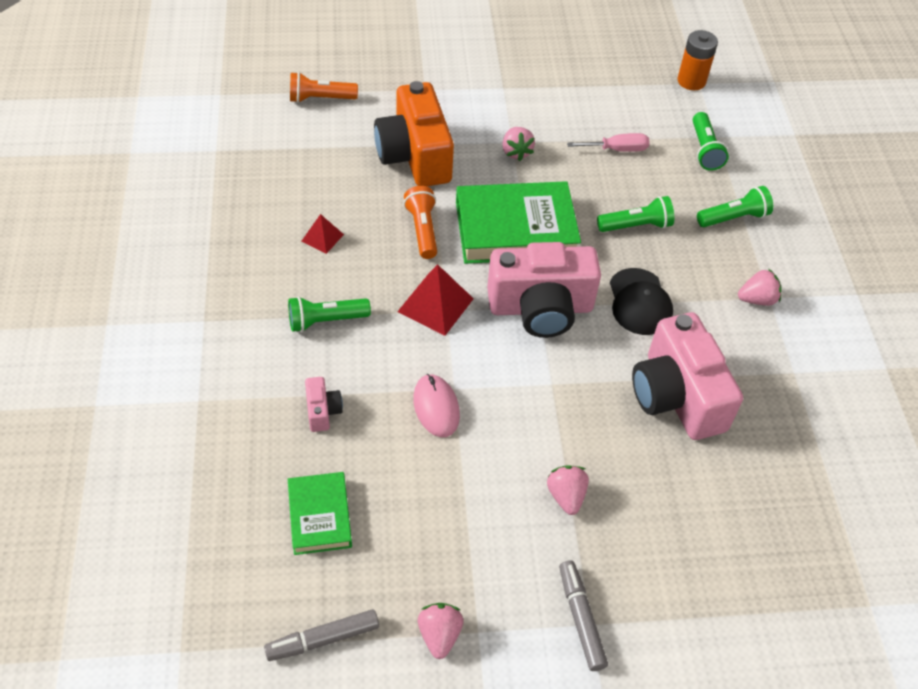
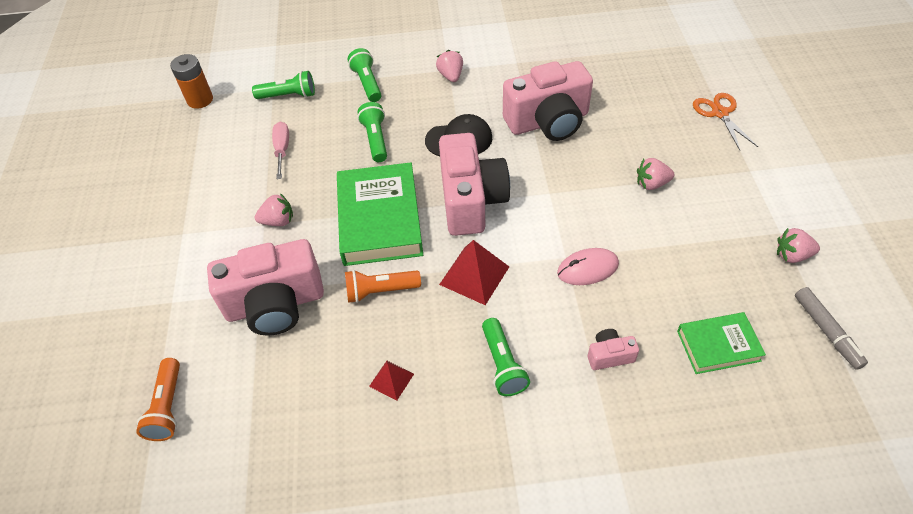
camera: 85 degrees left, 0 degrees up
(415, 156) = (275, 304): orange camera -> pink camera
(581, 618) = (748, 176): grey marker -> none
(709, 613) = (719, 113): none -> orange scissors

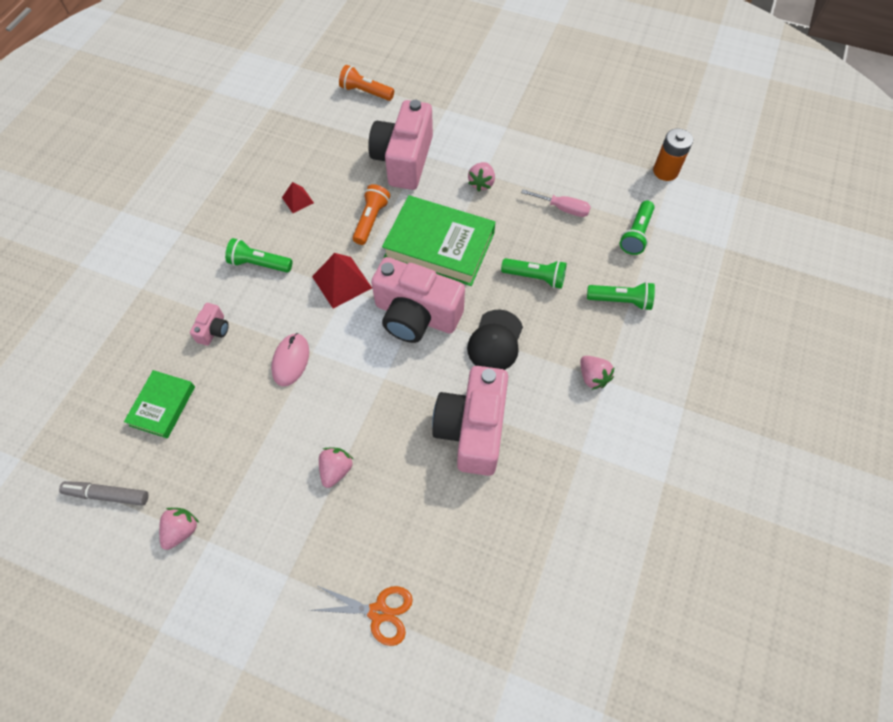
camera: 115 degrees right, 10 degrees up
(451, 76) = (593, 377): pink strawberry -> pink strawberry turned 45 degrees clockwise

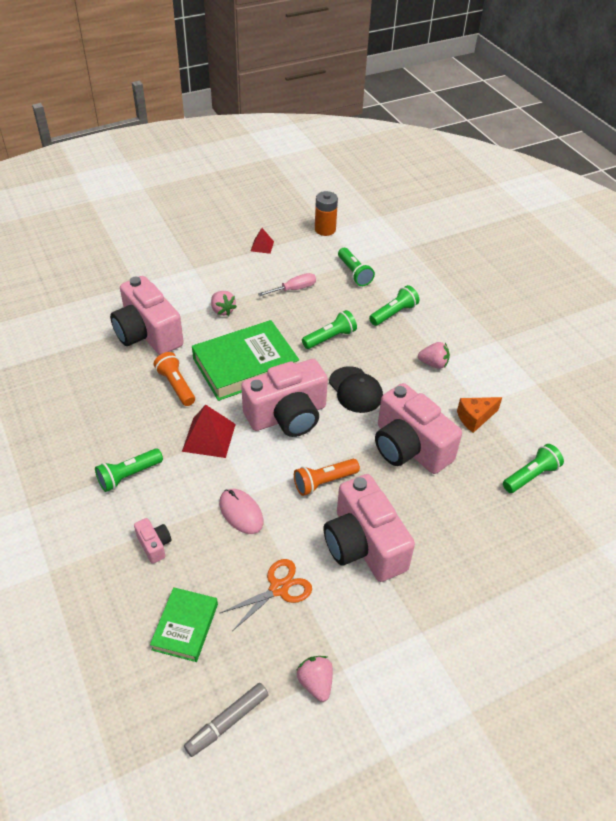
camera: 50 degrees left, 15 degrees down
(162, 406) = (185, 626): green book -> green book turned 45 degrees clockwise
(298, 200) = (100, 414): red pyramid -> red pyramid (262, 246)
(336, 470) = (363, 545): pink strawberry -> pink camera
(365, 92) = (56, 312): orange flashlight -> orange flashlight (324, 482)
(378, 612) = (498, 592): orange scissors -> orange scissors (278, 588)
(538, 554) = (530, 476): none -> green flashlight
(561, 458) = (475, 418): none -> orange cheese

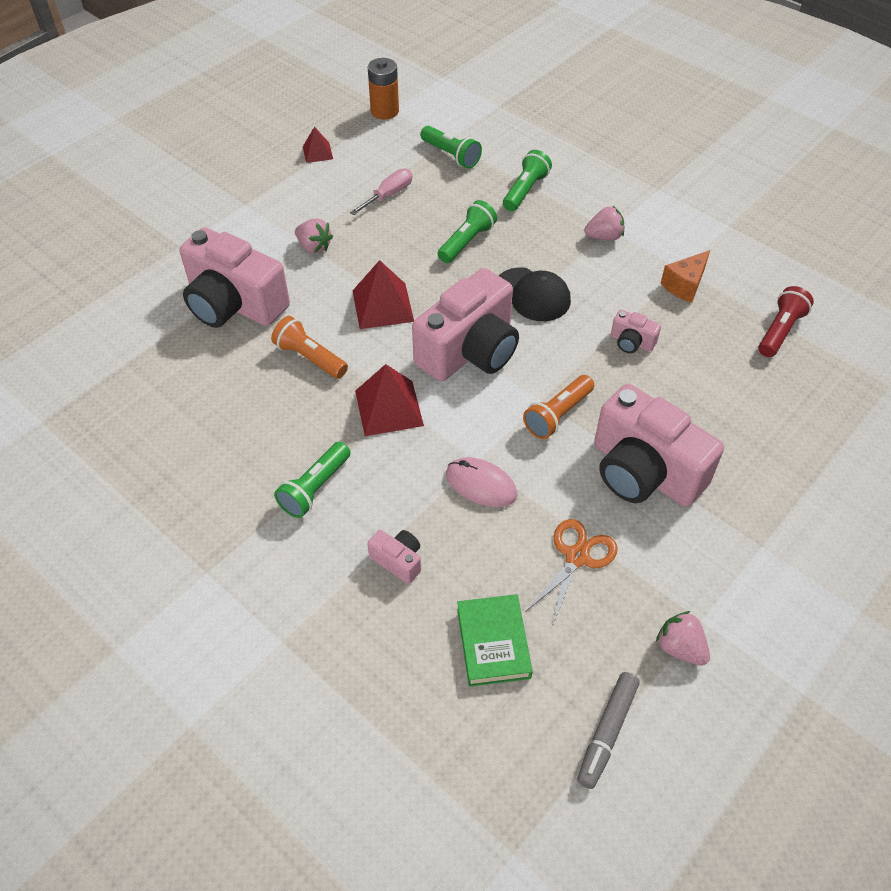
camera: 20 degrees left, 5 degrees up
(245, 365) = (382, 306): green book -> red pyramid
(409, 447) = (631, 342): pink camera -> pink camera, size x0.43
(530, 476) = (780, 331): green flashlight -> red flashlight

